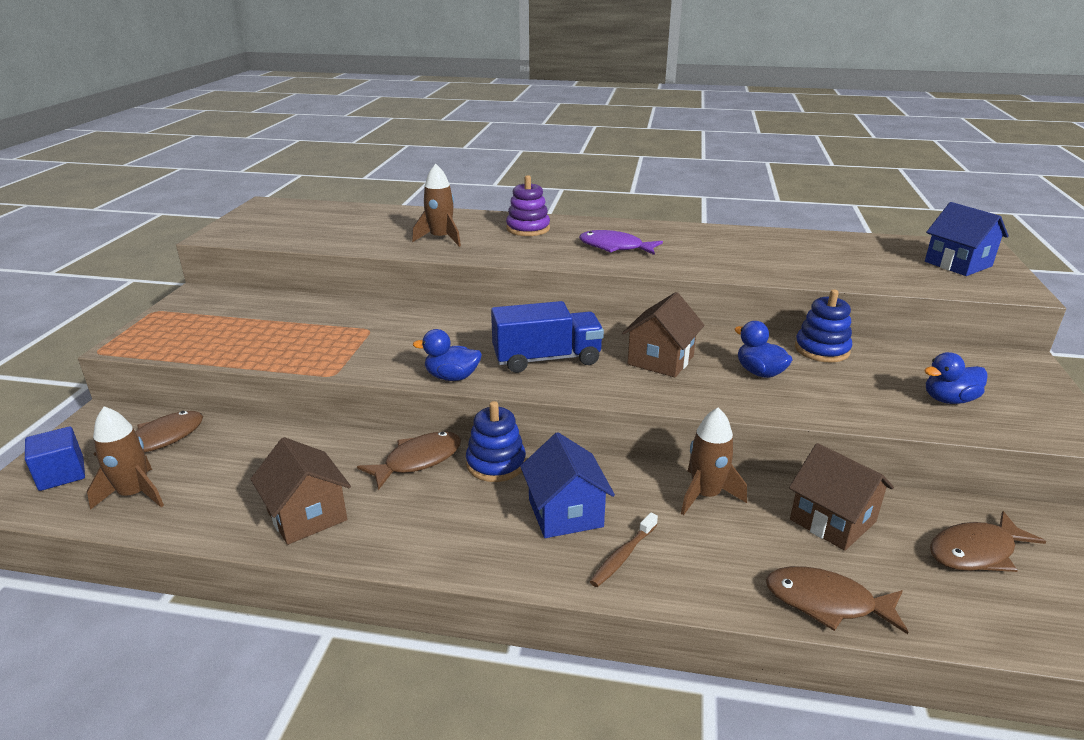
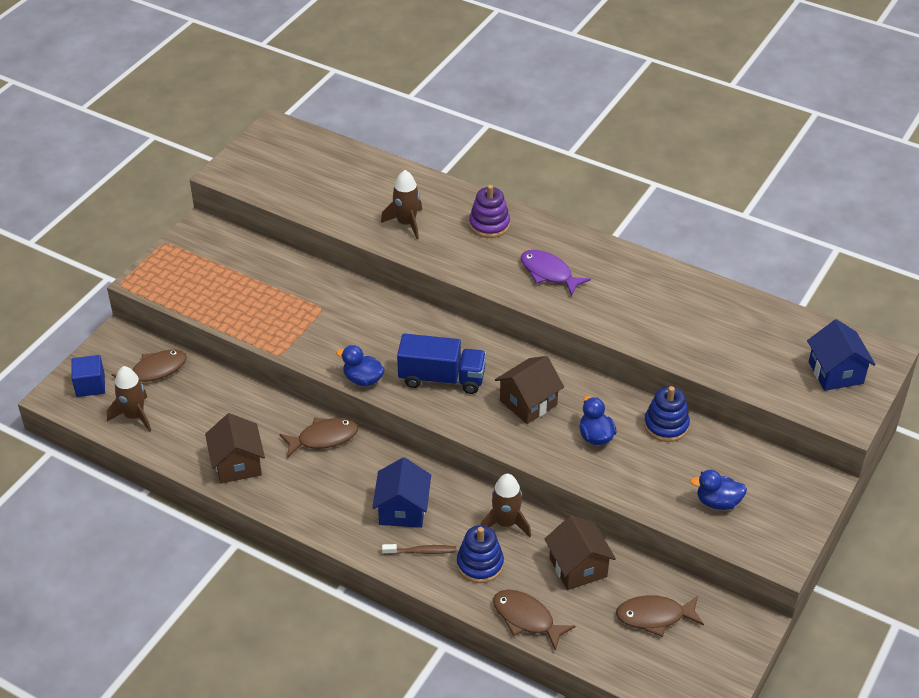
camera: 20 degrees right, 15 degrees up
(496, 464) = (376, 456): blue stacking toy -> blue stacking toy (480, 564)
(622, 556) = (421, 551): brown toothbrush -> brown toothbrush turned 150 degrees counterclockwise

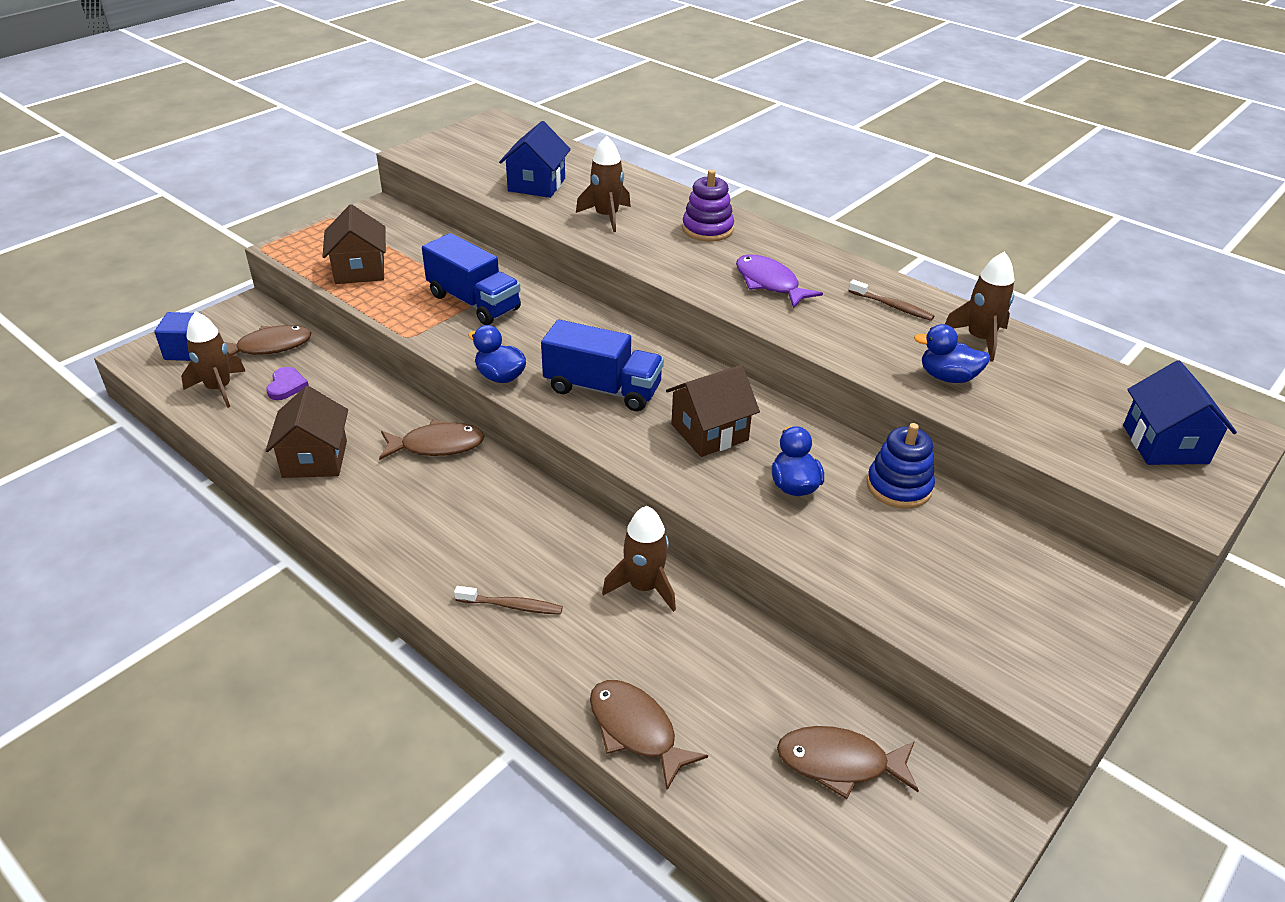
camera: 10 degrees right, 5 degrees down
(186, 405) = (286, 386): none -> purple heart
(317, 313) = (474, 302): none -> blue truck
(402, 510) = (506, 547): blue house -> blue house (536, 185)
(480, 564) = (590, 637): blue stacking toy -> none
(578, 567) = (734, 666): brown house -> brown house (359, 270)
(642, 281) = (892, 306): none -> brown toothbrush
(708, 302) = (979, 339): none -> brown rocket
(717, 502) = (964, 601): blue duck -> blue duck (947, 377)

